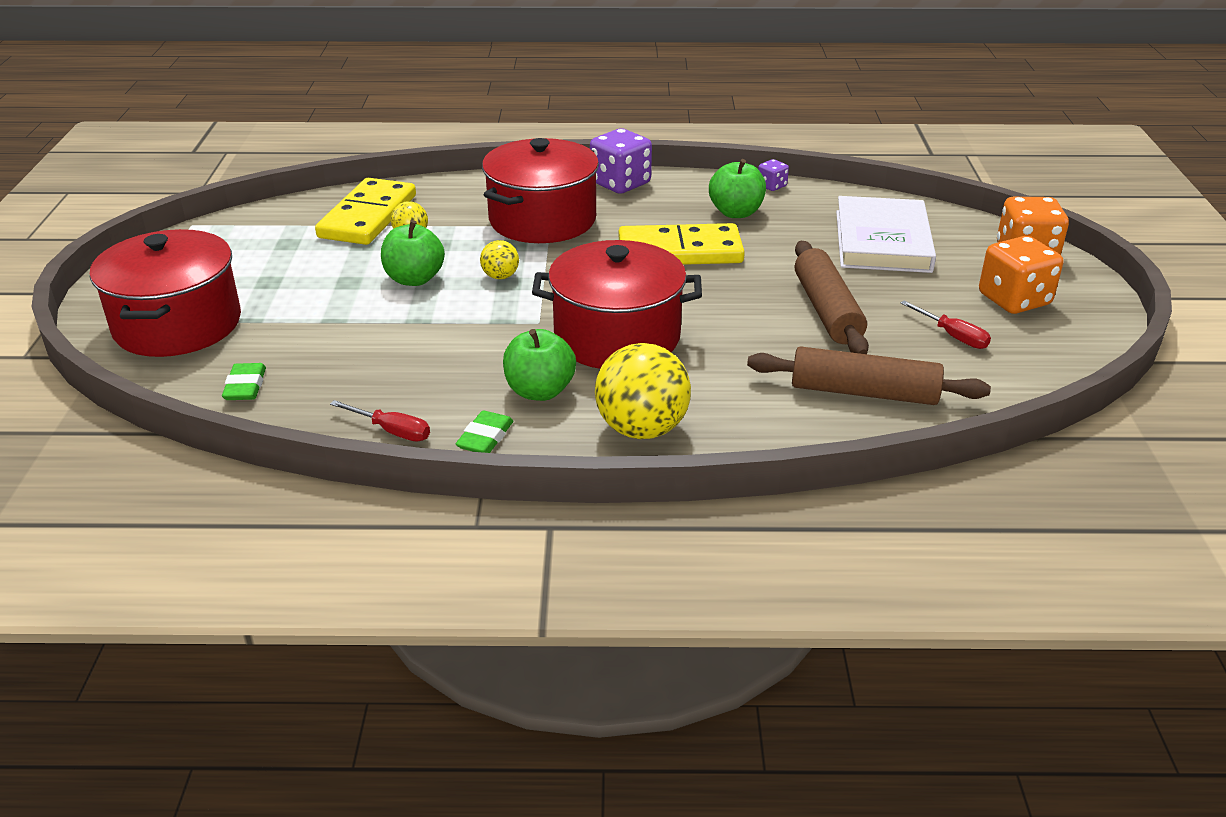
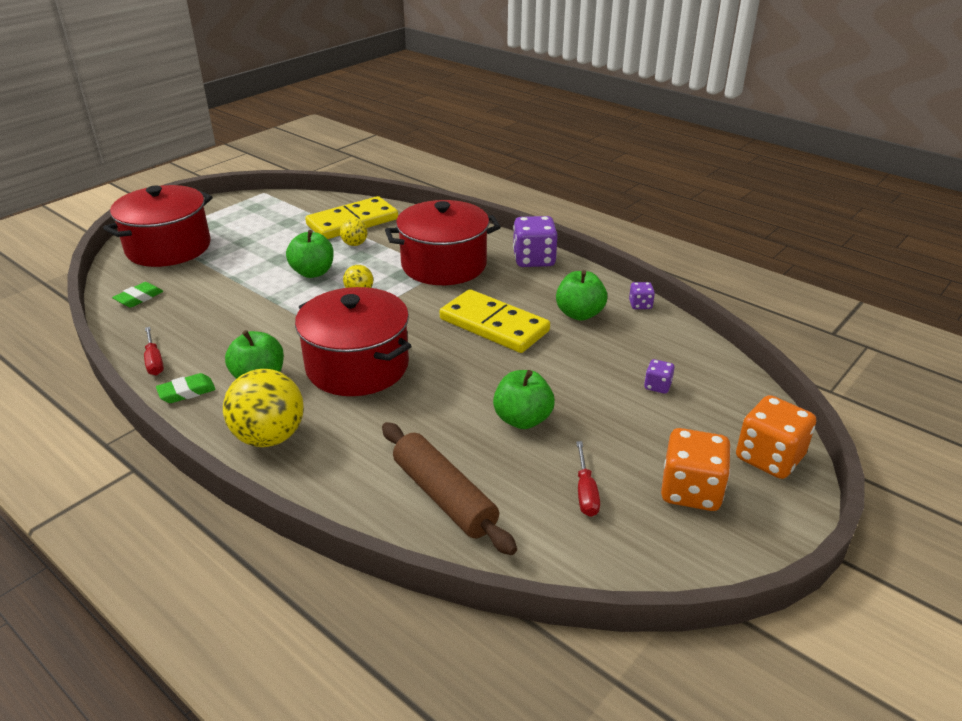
camera: 40 degrees right, 0 degrees up
(827, 310) = (522, 419): brown rolling pin -> green apple
(882, 241) = (657, 386): white book -> purple dice

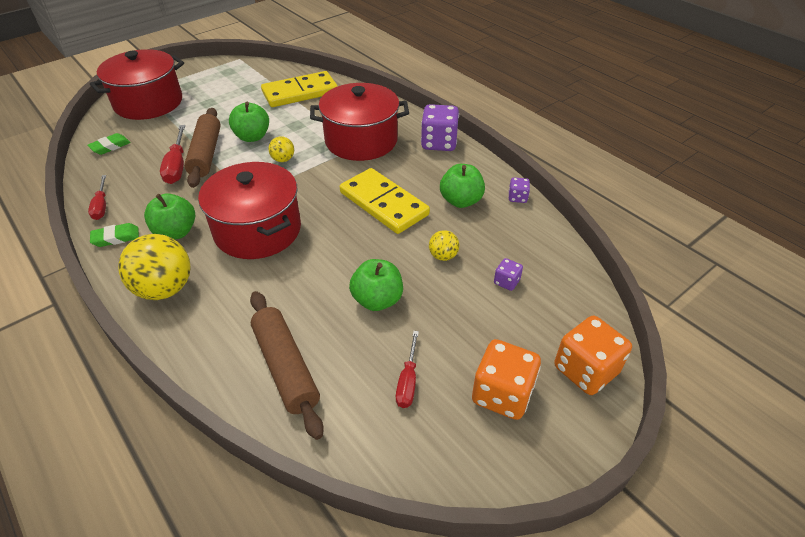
camera: 10 degrees right, 10 degrees up
(232, 310) = (177, 166): none -> red screwdriver
(263, 295) = (206, 154): none -> brown rolling pin
(354, 244) = (295, 113): yellow ball -> yellow ball (443, 256)

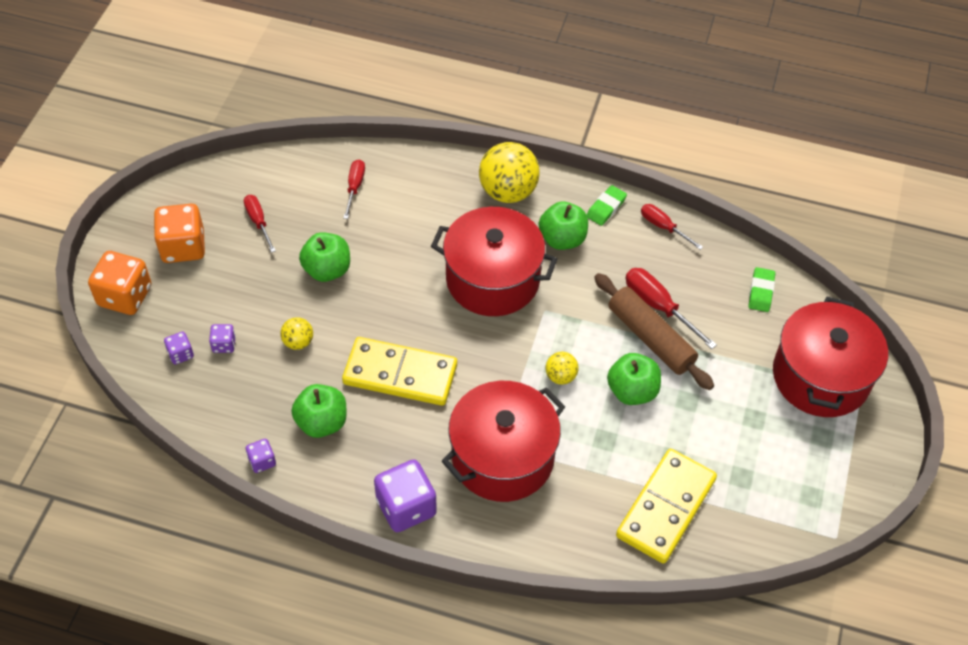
camera: 145 degrees right, 10 degrees up
(286, 367) = (354, 187): brown rolling pin -> red screwdriver
(548, 291) = (180, 354): none -> purple dice

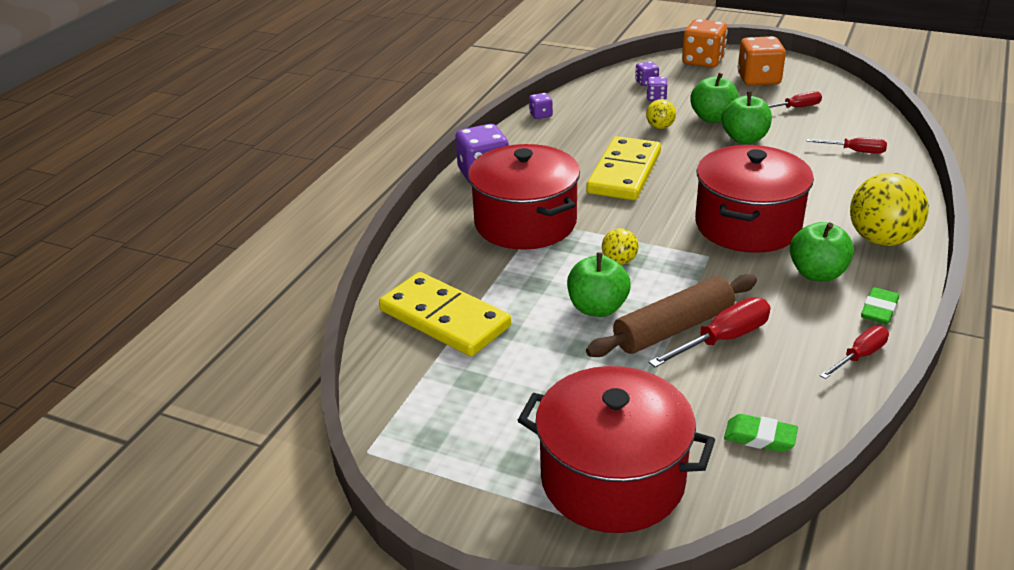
camera: 100 degrees right, 20 degrees down
(322, 422) = (575, 138): green apple -> green apple (712, 118)
(606, 208) = (879, 310): green eraser -> green eraser turned 75 degrees clockwise

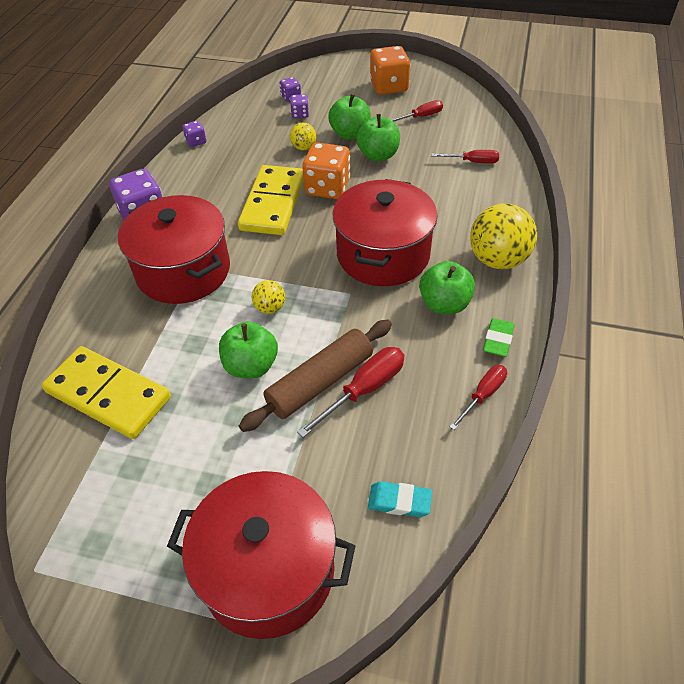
camera: 10 degrees left, 15 degrees up
(703, 61) = (340, 69): orange dice -> orange dice (327, 188)
(760, 437) = (399, 501): green eraser -> turquoise eraser

